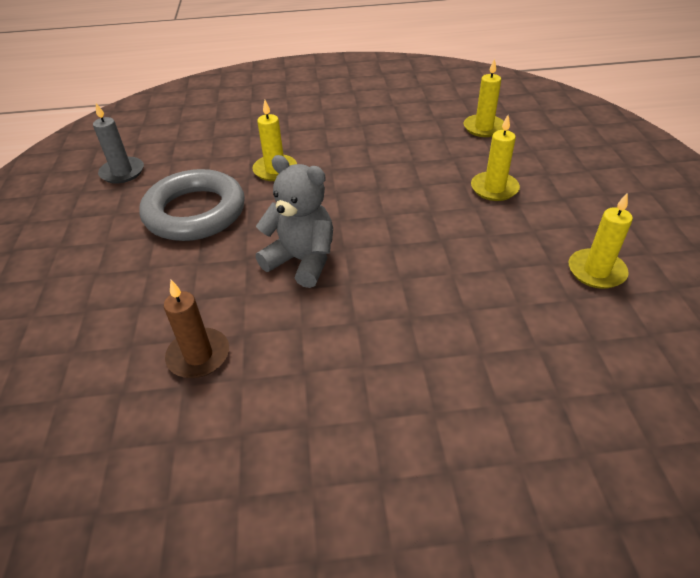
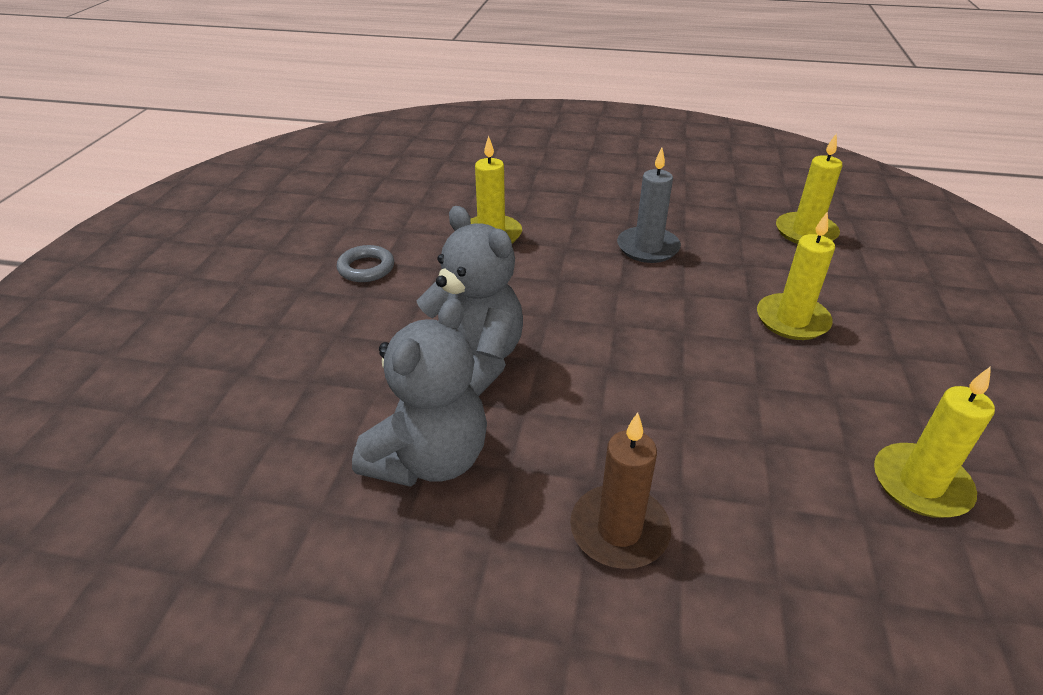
camera: 15 degrees right, 5 degrees down
(122, 172) = (305, 202): grey candle -> grey candle (648, 248)
(195, 212) = (366, 268): grey ring -> grey ring, size x0.41
(198, 355) = (278, 460): brown candle -> brown candle (619, 530)
(301, 329) = (429, 459): none -> grey teddy bear

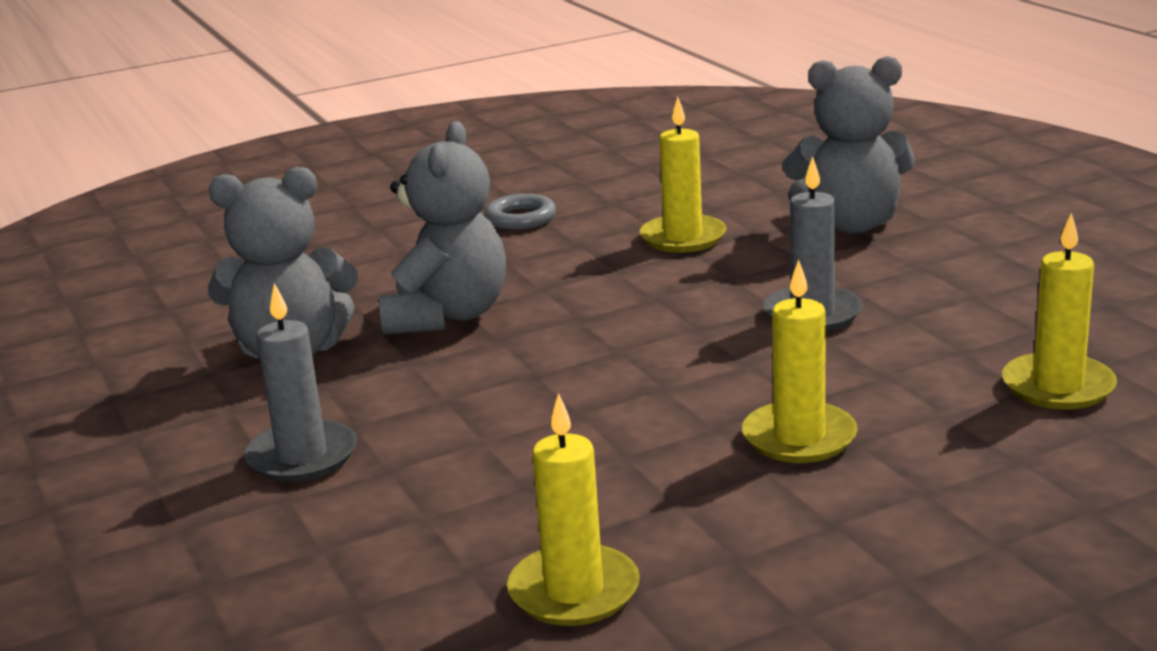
camera: 55 degrees right, 15 degrees down
(554, 188) = (850, 225): none -> grey teddy bear
(619, 530) = (302, 456): brown candle -> grey candle

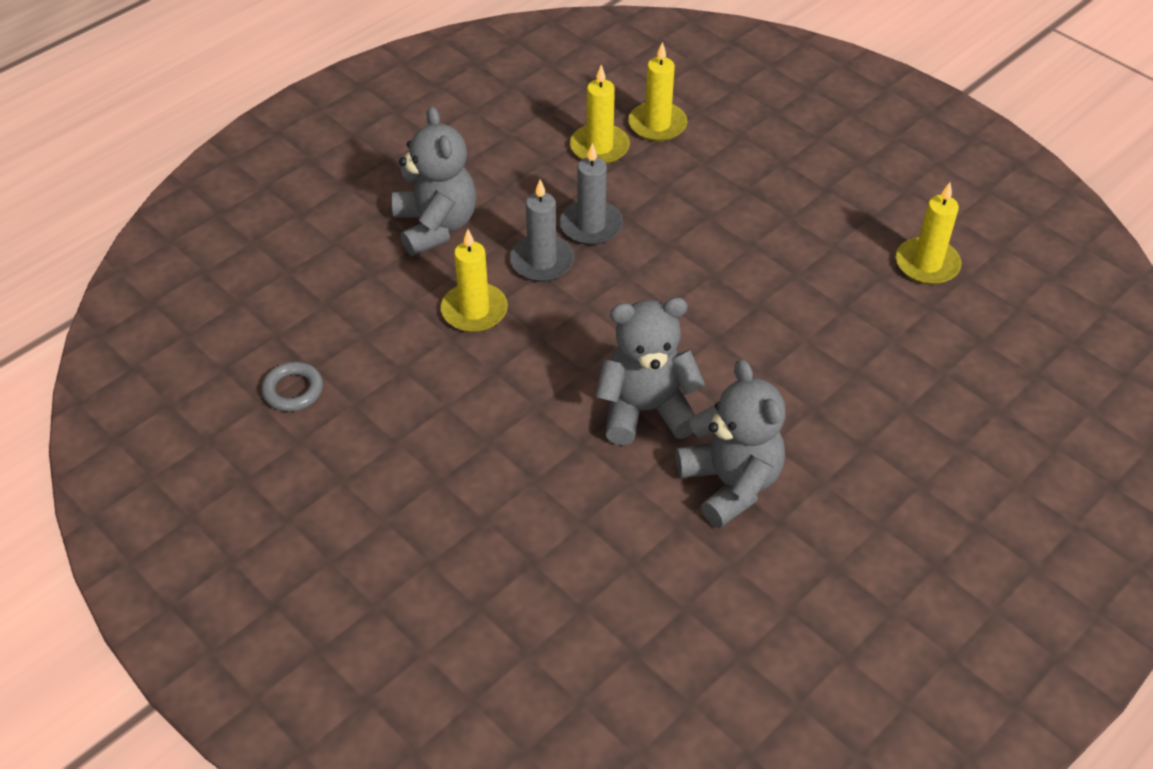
camera: 110 degrees left, 25 degrees up
(302, 456) = (861, 419): grey candle -> grey candle (542, 261)
(521, 218) = (447, 421): grey ring -> grey ring (293, 390)
(799, 438) = (749, 210): yellow candle -> yellow candle (599, 147)

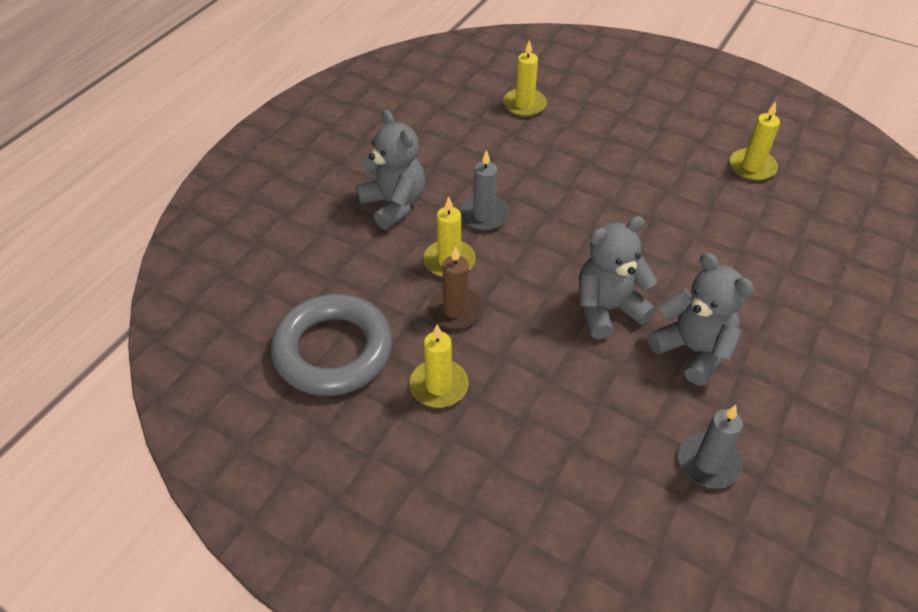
camera: 15 degrees left, 0 degrees up
(293, 390) = (333, 350): grey ring -> grey ring, size x2.43
(457, 372) = (455, 310): none -> brown candle
(591, 226) = (508, 183): grey candle -> grey candle (708, 463)
(599, 147) = (490, 127): yellow candle -> yellow candle (439, 386)

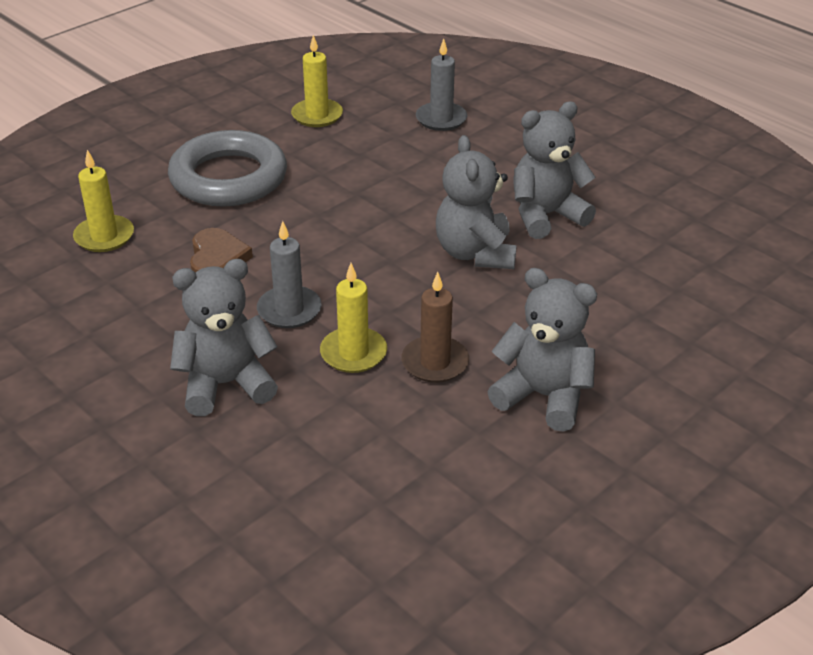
camera: 75 degrees left, 10 degrees down
(333, 350) = (462, 479): grey ring -> grey ring (228, 178)
(439, 386) = (543, 396): yellow candle -> grey teddy bear
(526, 164) = (217, 258): none -> brown heart
(708, 463) = (675, 241): grey candle -> grey candle (441, 119)

